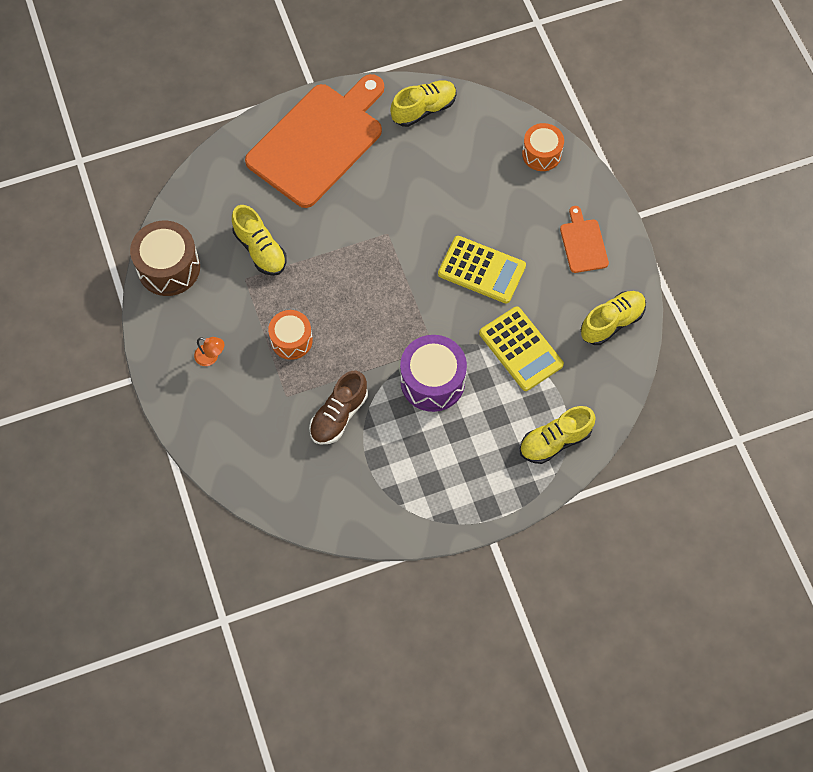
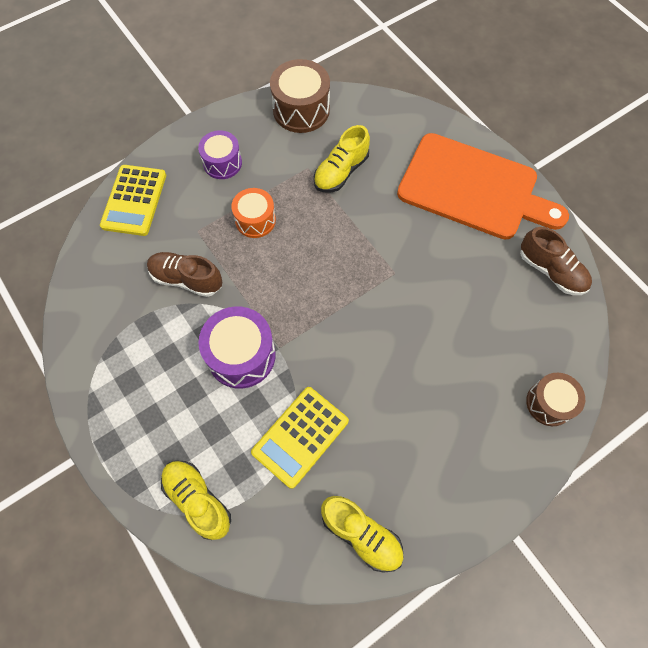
camera: 75 degrees right, 0 degrees up
(211, 357) = (222, 163): orange lamp -> purple drum
(424, 109) = (551, 271): yellow shoe -> brown shoe
(481, 270) = (382, 373): yellow calculator -> yellow calculator (134, 200)
(541, 154) = (549, 403): orange drum -> brown drum
(583, 243) = (452, 477): orange cutting board -> none

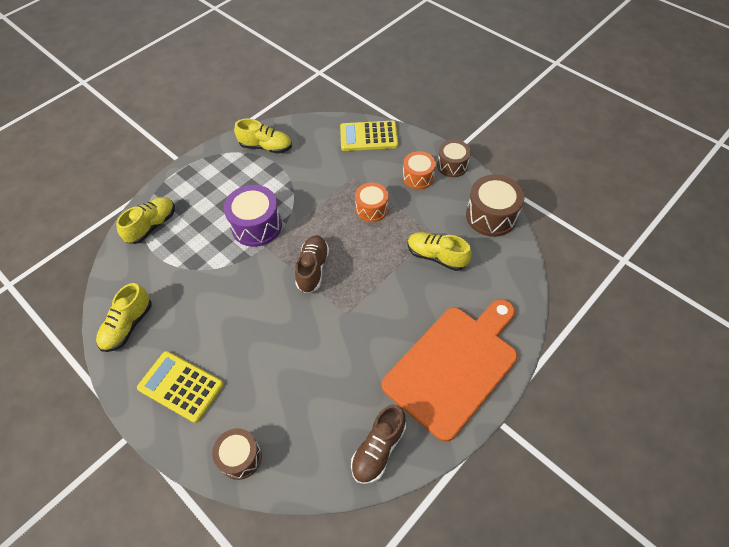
camera: 80 degrees right, 10 degrees down
(101, 328) = (266, 147): none -> yellow shoe
(186, 279) = (311, 181): brown shoe -> brown shoe (313, 269)
(216, 126) = (452, 165): none -> brown drum
(222, 163) = (418, 177): purple drum -> orange drum
(300, 436) = (198, 274): yellow calculator -> yellow calculator (181, 386)
(473, 188) = (454, 366): orange cutting board -> orange cutting board turned 150 degrees counterclockwise

